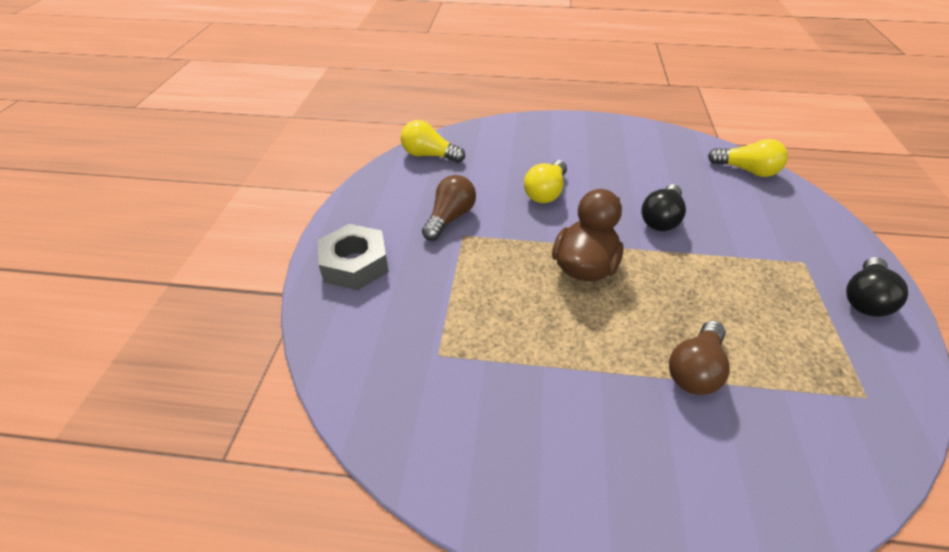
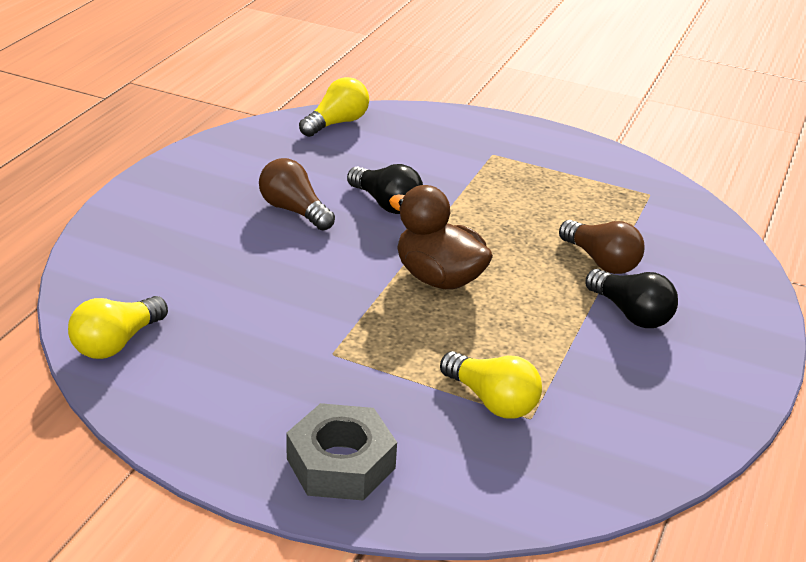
camera: 75 degrees left, 10 degrees down
(450, 218) = (289, 356): brown light bulb -> brown light bulb (294, 210)
(546, 192) = (285, 264): yellow light bulb -> yellow light bulb (492, 401)
(865, 298) = (550, 147): black light bulb -> black light bulb (631, 313)

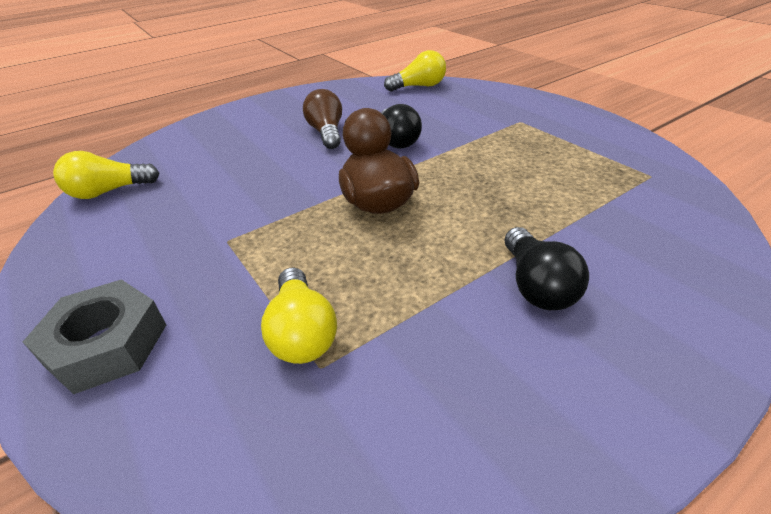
camera: 35 degrees right, 5 degrees up
(601, 261) = (547, 224): brown light bulb -> none

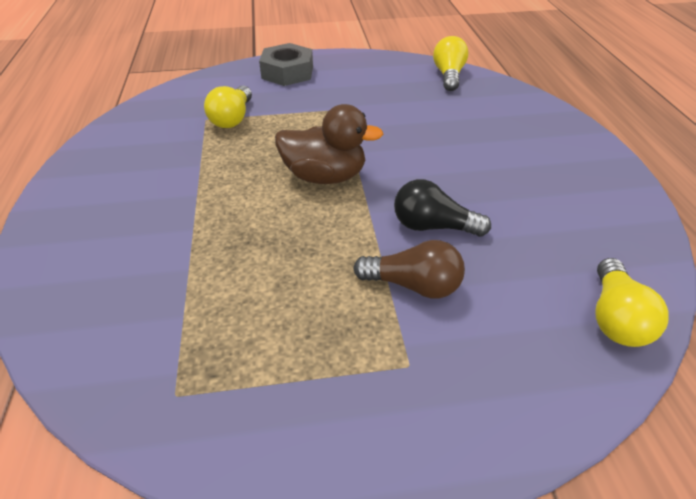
camera: 115 degrees right, 5 degrees up
(302, 332) = (233, 118): yellow light bulb -> yellow light bulb turned 90 degrees counterclockwise
(326, 133) = (486, 185): brown light bulb -> brown light bulb (413, 285)
(537, 285) = (160, 208): black light bulb -> none

